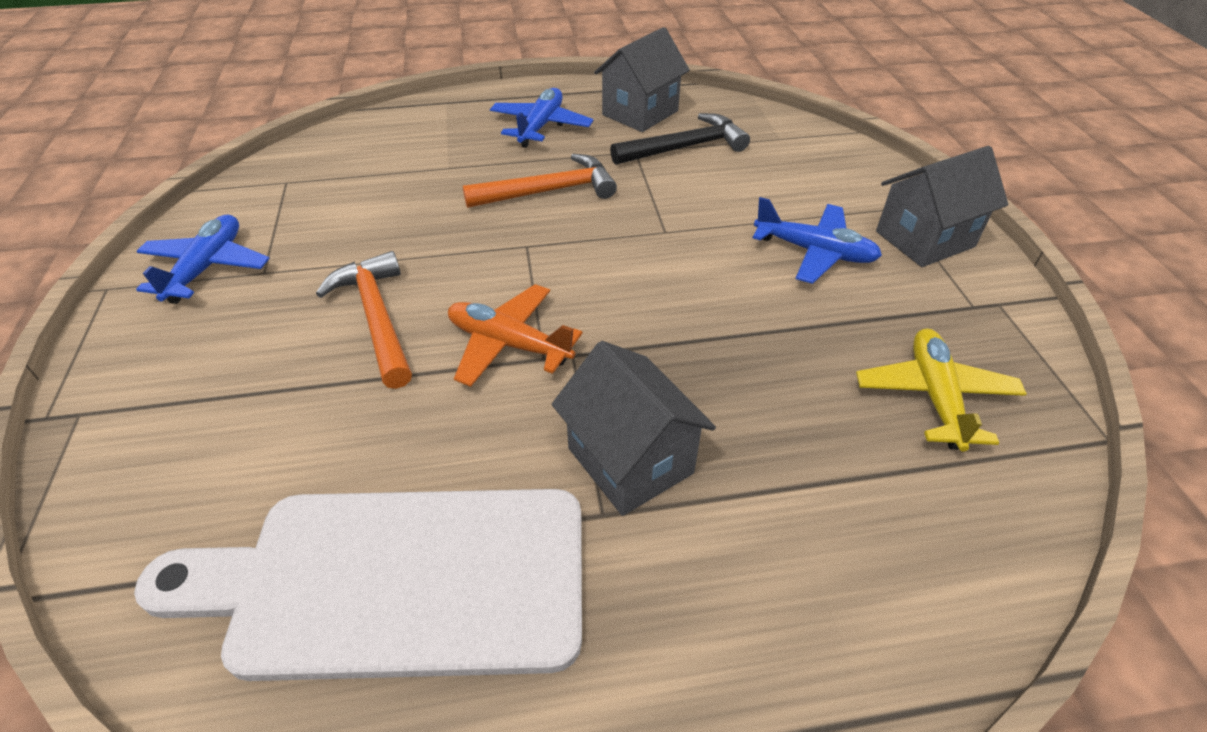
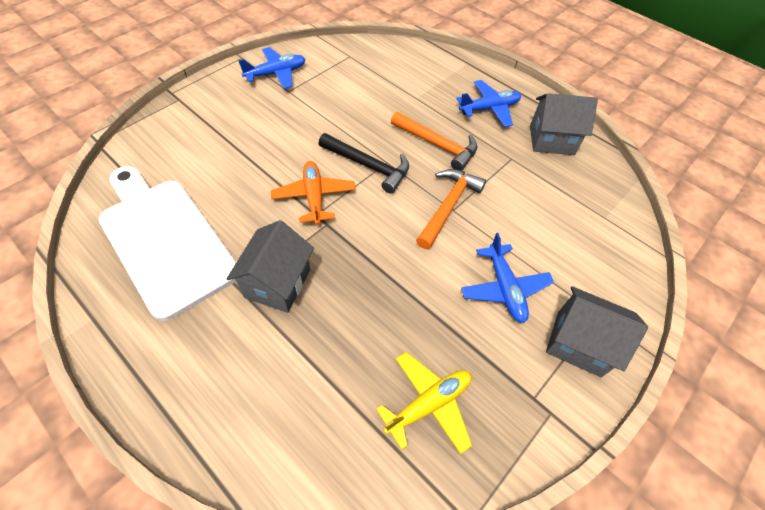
camera: 50 degrees right, 10 degrees up
(377, 318) = (292, 143): orange hammer -> orange hammer (448, 206)
(684, 147) = (540, 177): black hammer -> black hammer (368, 166)

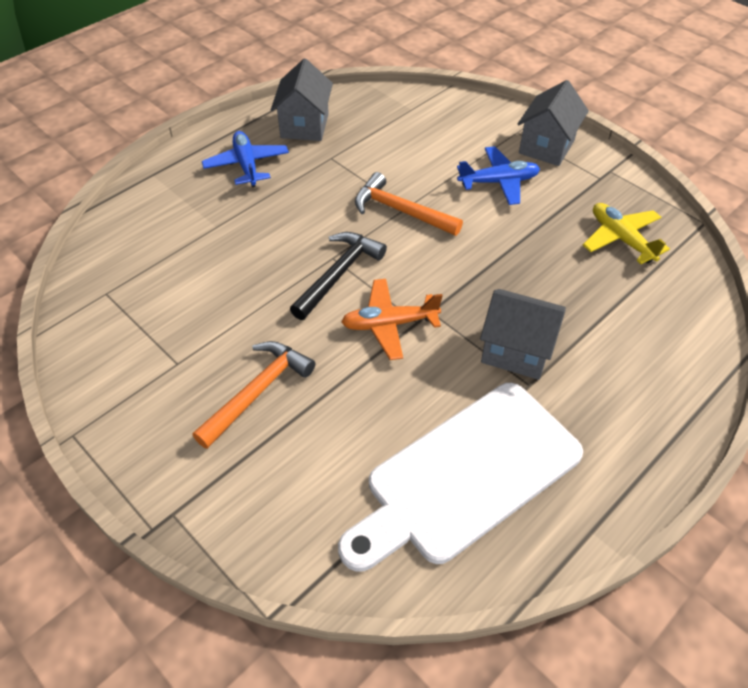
camera: 85 degrees left, 5 degrees down
(276, 74) = (130, 381): blue plane -> none
(437, 145) = (305, 213): orange hammer -> orange hammer (257, 392)

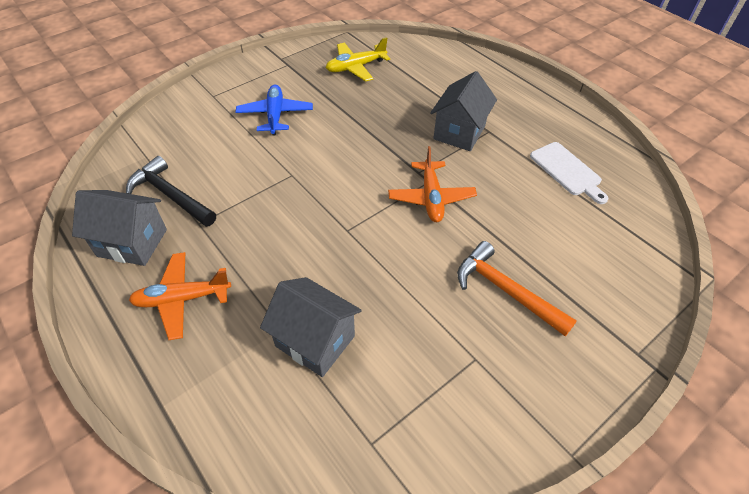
camera: 85 degrees left, 0 degrees up
(247, 165) = (182, 299): blue plane -> orange plane
(338, 274) = (369, 227): black hammer -> black hammer (171, 196)
(401, 211) = (295, 178): orange hammer -> none
(466, 475) = (567, 171): white cutting board -> white cutting board, size x0.48
(546, 147) = (240, 83): grey house -> grey house (315, 341)

